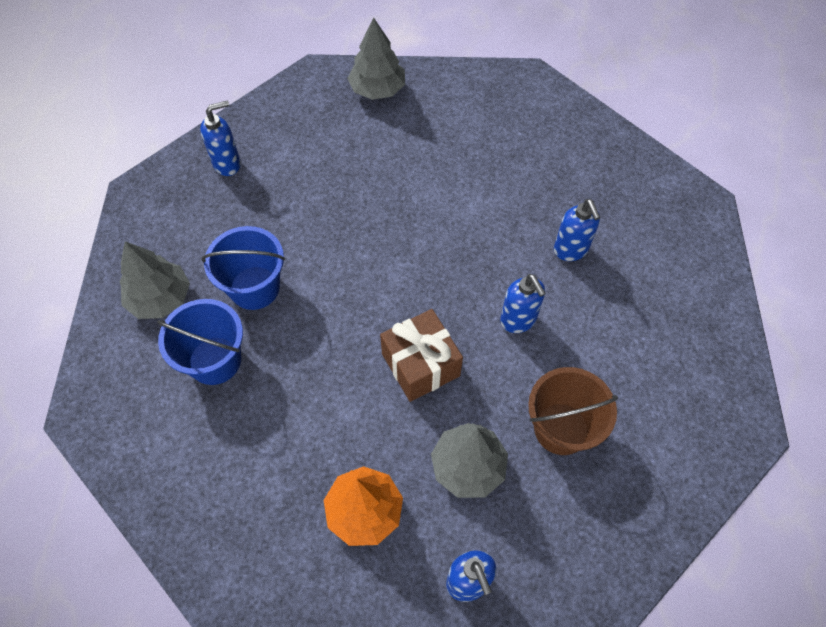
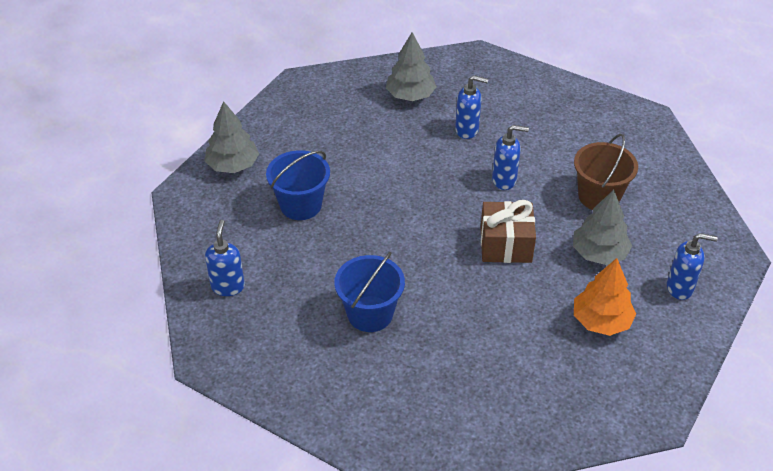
camera: 60 degrees left, 15 degrees down
(160, 298) = (334, 379): grey tree -> grey tree (410, 95)
(215, 360) = (421, 363): blue bucket -> blue bucket (300, 205)

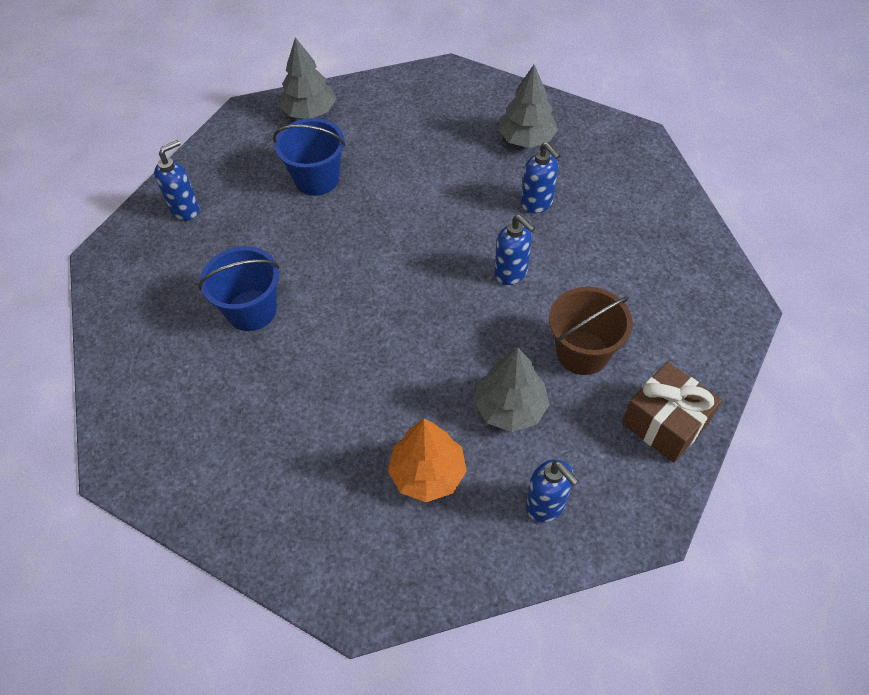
camera: 45 degrees right, 10 degrees up
(505, 245) = (435, 334): brown gift -> brown gift (665, 423)

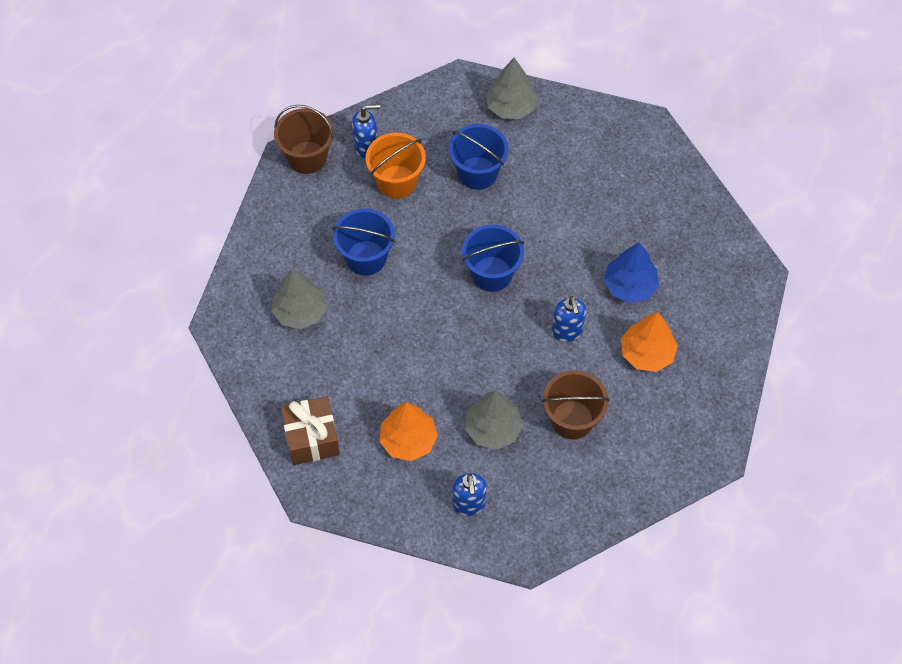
camera: 30 degrees right, 5 degrees up
(124, 247) = (307, 157): none -> brown bucket
(238, 224) = (397, 182): none -> orange bucket
(396, 259) = (491, 274): none -> blue bucket
(526, 139) = (665, 225): grey tree -> grey tree (300, 311)
(537, 203) = (629, 286): blue soap dispenser -> blue tree
(602, 252) = (647, 353): none -> orange tree
(665, 423) = (589, 500): brown gift -> brown gift (311, 438)

